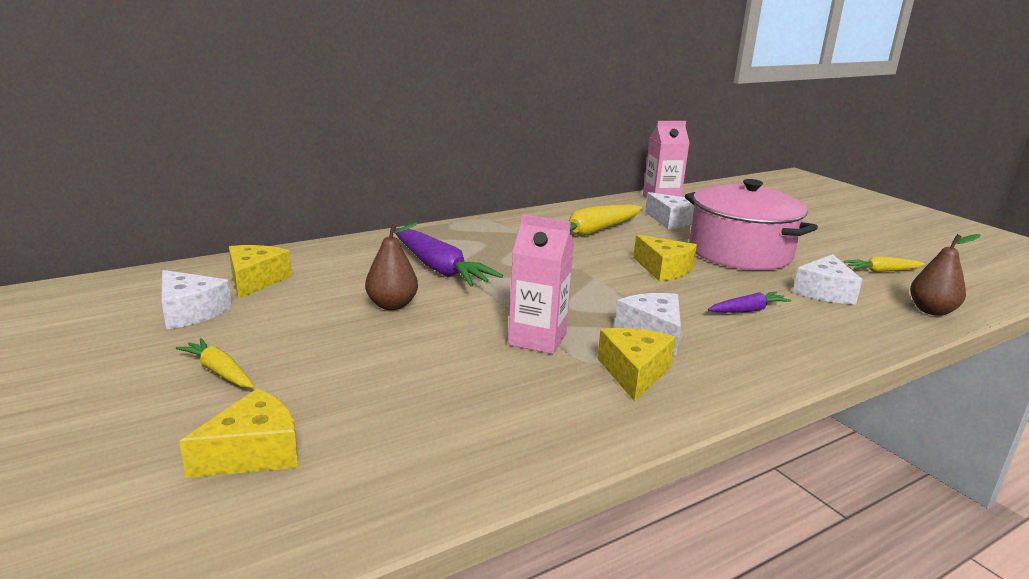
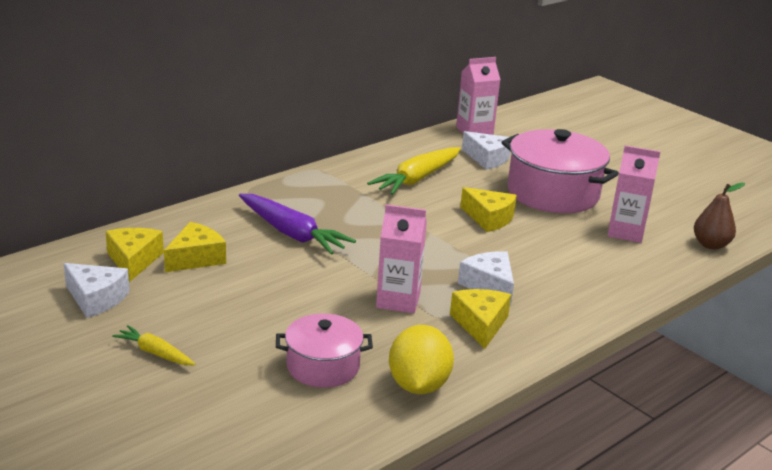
camera: 10 degrees left, 5 degrees up
(253, 453) = (219, 416): yellow cheese -> yellow cheese (196, 258)
(392, 305) = (266, 277): brown pear -> none
(417, 404) = (323, 366): none -> pink pot
(535, 438) = (418, 385): none -> yellow lemon
(748, 310) = (563, 257): purple carrot -> none
(824, 292) = (625, 232): white cheese -> pink carton
(882, 271) = (674, 205): yellow carrot -> none

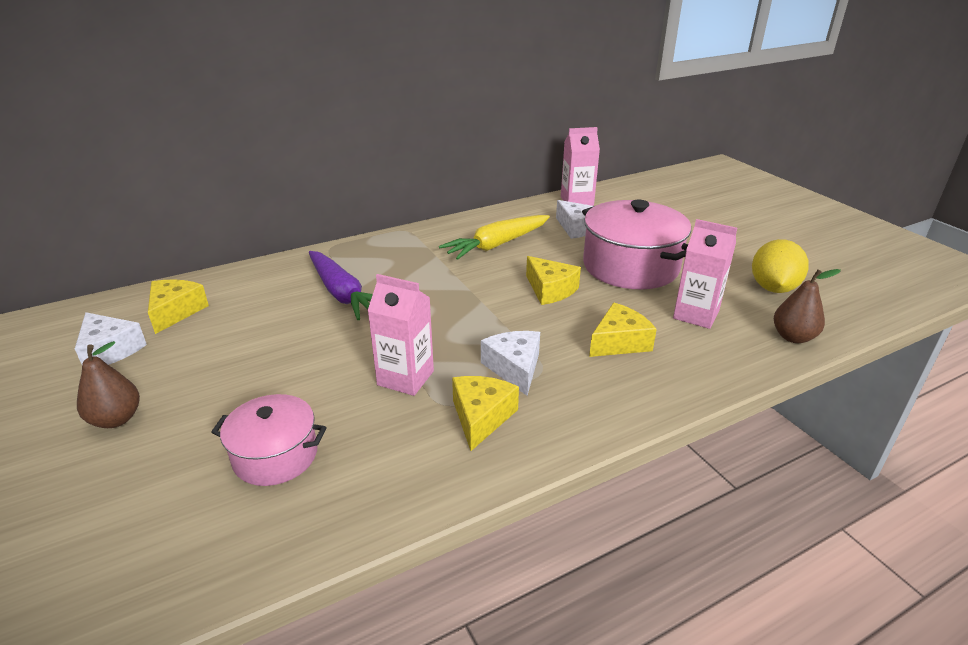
camera: 15 degrees right, 5 degrees up
(155, 353) = (116, 419): yellow carrot -> brown pear
(196, 258) = (234, 314): yellow cheese -> yellow cheese (619, 342)
(418, 385) = (367, 494): yellow lemon -> yellow lemon (773, 288)

